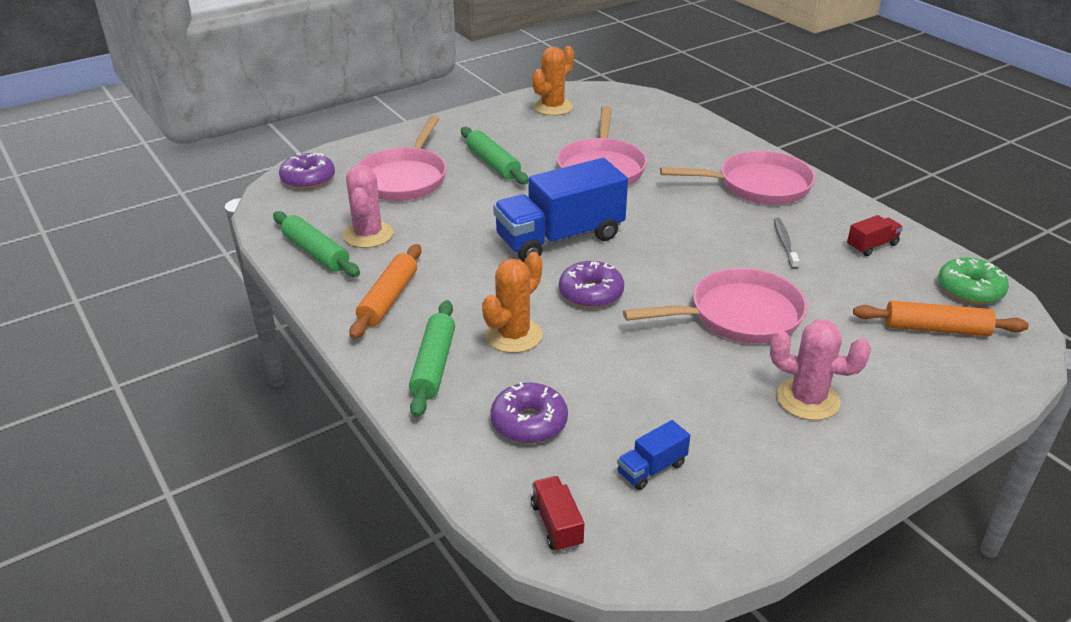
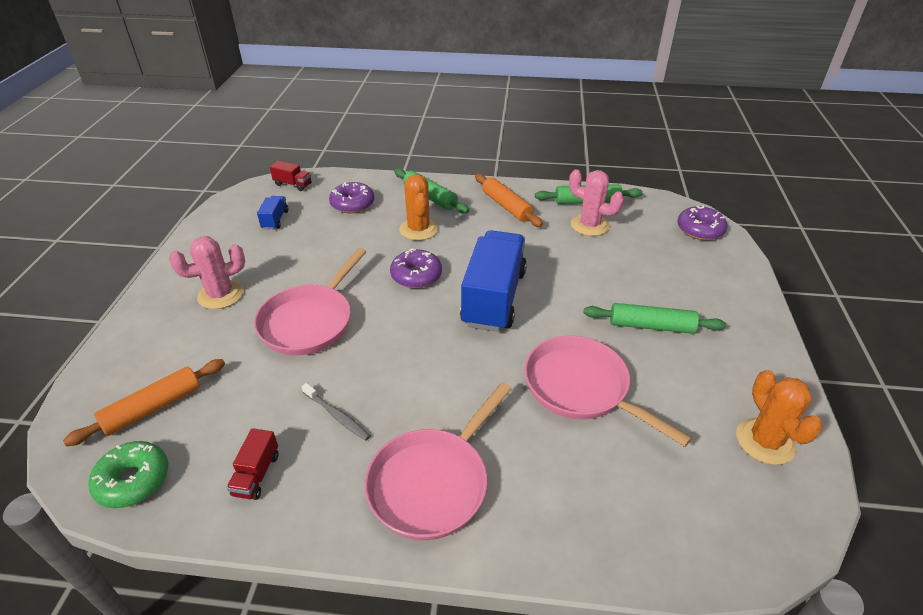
camera: 130 degrees right, 5 degrees up
(404, 178) = (663, 270): pink pan -> none

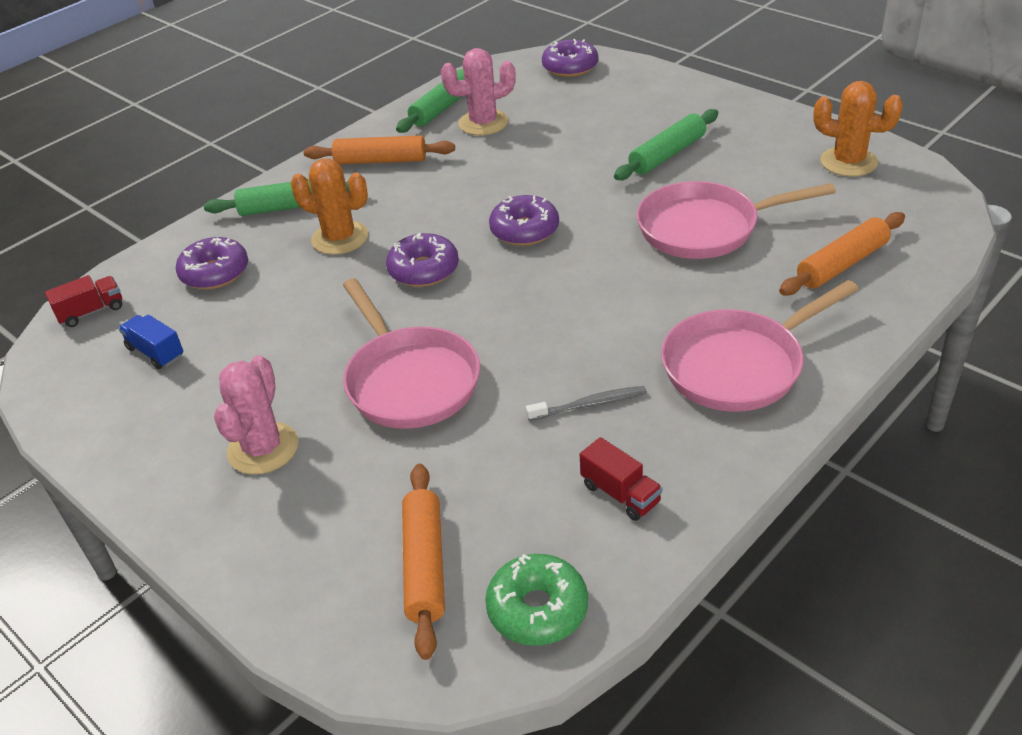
camera: 50 degrees left, 0 degrees up
(433, 482) = (738, 365): pink pan -> pink pan turned 75 degrees clockwise
(494, 298) = (524, 230): blue truck -> purple donut
(614, 498) = (842, 264): none -> orange rolling pin

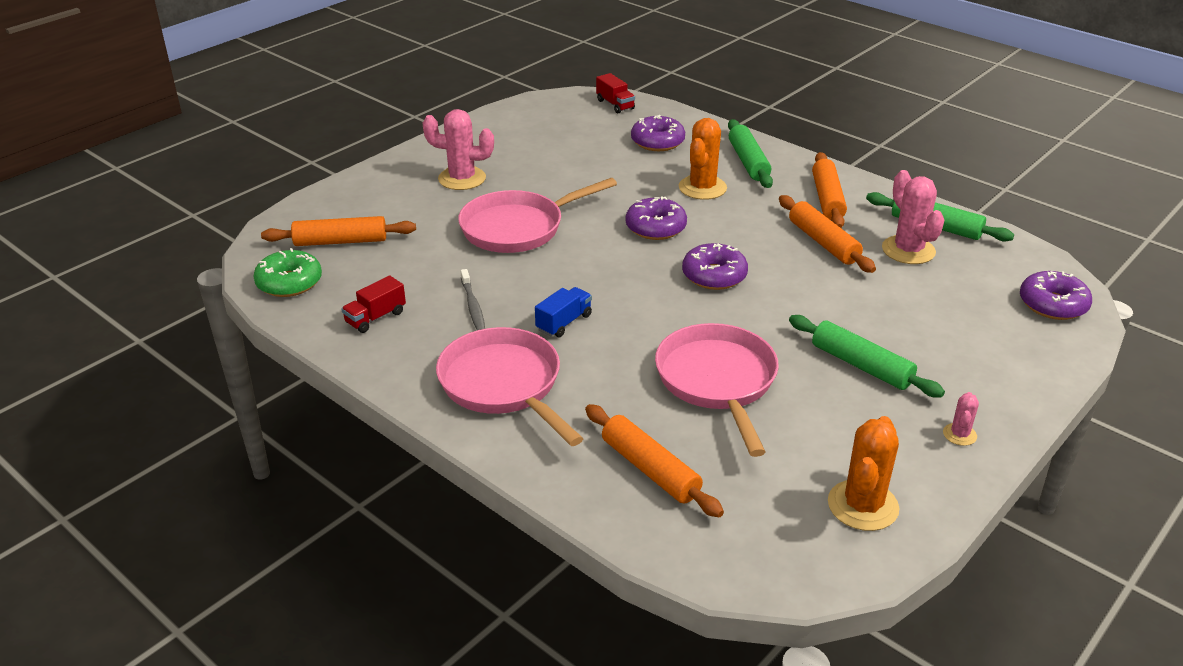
camera: 85 degrees right, 5 degrees down
(155, 352) = (567, 132): blue truck -> blue truck (564, 322)
(466, 166) = (823, 242): none -> orange rolling pin
(750, 117) = (959, 434): none -> pink cactus

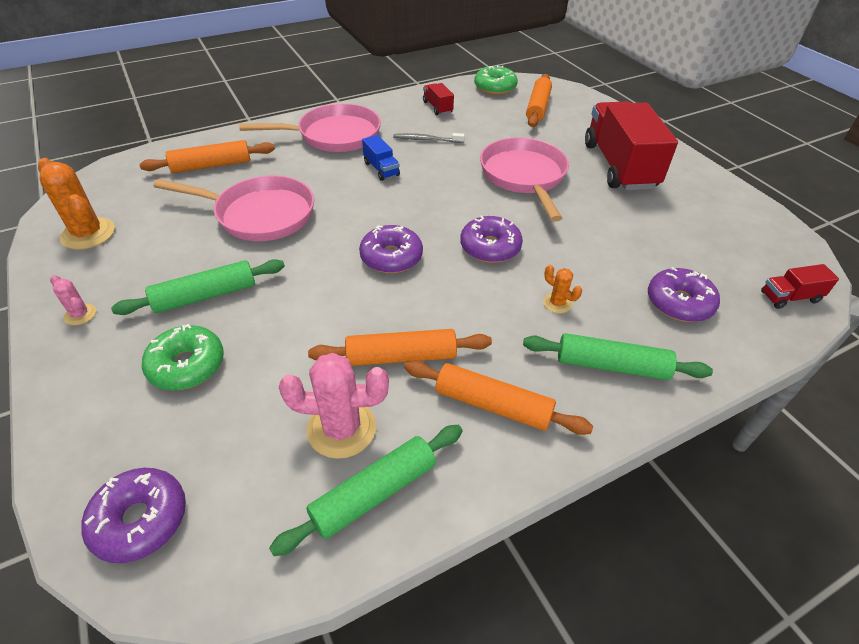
camera: 110 degrees right, 10 degrees up
(462, 178) = (619, 166): pink cactus -> red truck
(702, 188) = (557, 303): orange cactus -> orange cactus, size x0.51
(937, 340) = (187, 365): none -> green donut

